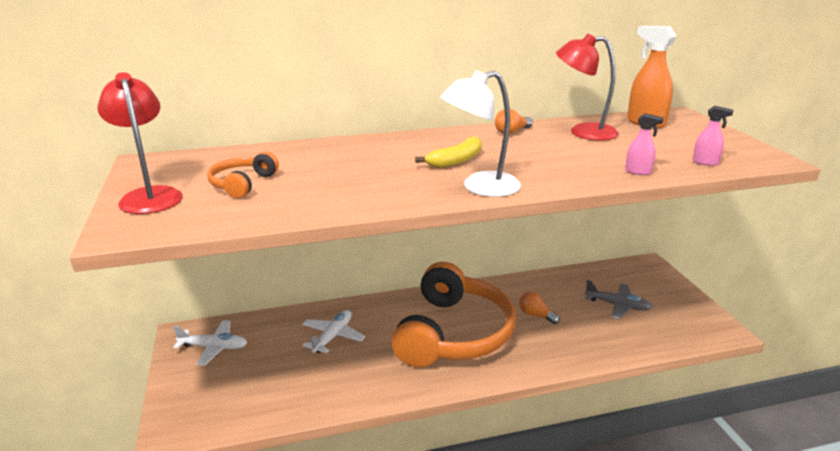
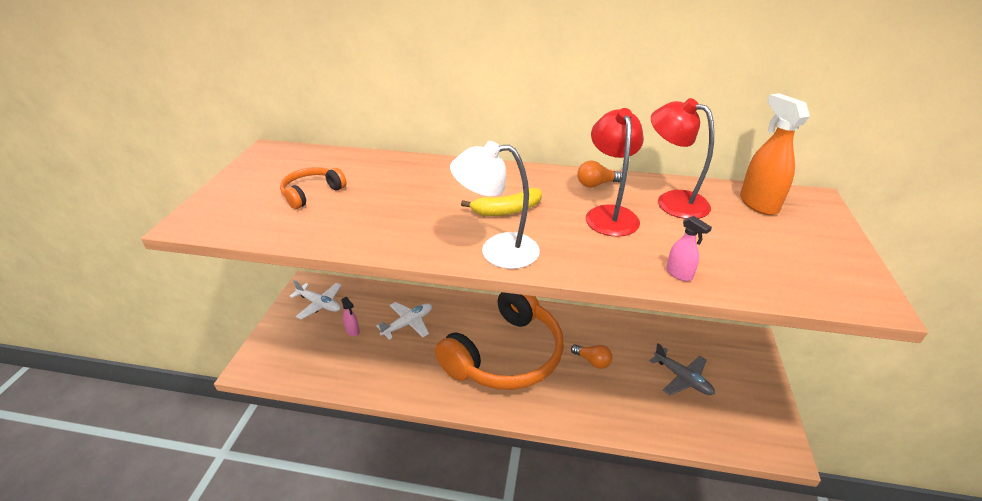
camera: 25 degrees right, 10 degrees up
(149, 196) = (239, 189): red lamp -> red lamp (609, 214)
(536, 315) = (592, 361): orange light bulb -> orange light bulb turned 150 degrees clockwise
(705, 162) = (774, 281): pink spray bottle -> pink spray bottle (352, 331)

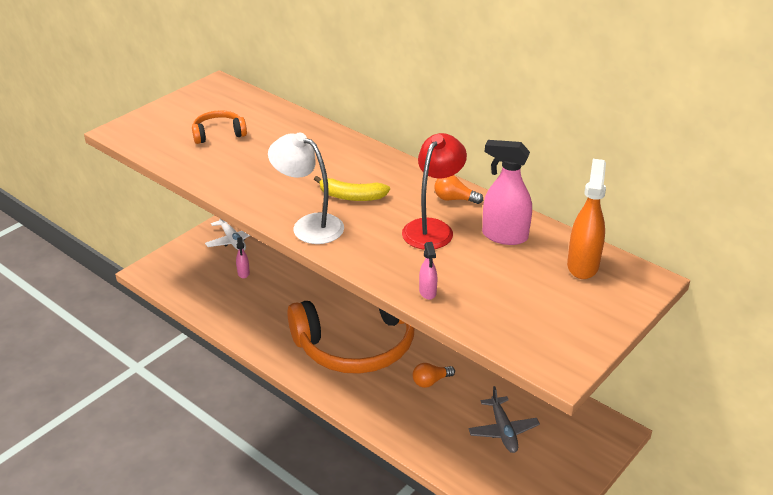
camera: 30 degrees right, 0 degrees up
(408, 324) = (293, 285): white plane -> none
(592, 361) = (431, 381): orange light bulb -> orange light bulb turned 90 degrees clockwise
(672, 201) = (504, 236): red lamp -> pink spray bottle

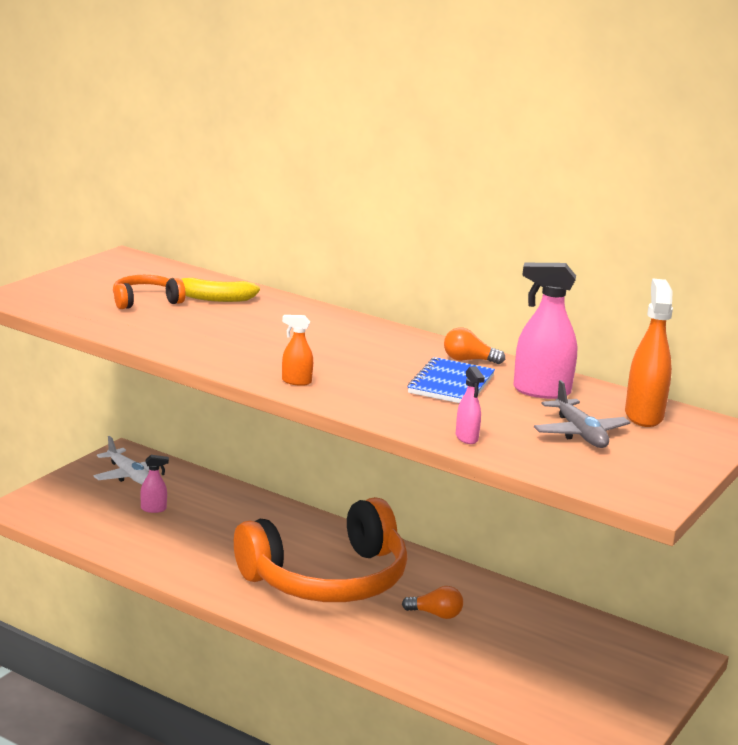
camera: 10 degrees left, 15 degrees down
(243, 273) = (153, 509): pink spray bottle -> pink spray bottle turned 75 degrees counterclockwise
(309, 225) = (296, 381): white lamp -> orange spray bottle
(351, 196) = (340, 357): yellow banana -> yellow banana (215, 298)
(431, 381) = (436, 614): orange light bulb -> orange light bulb turned 135 degrees counterclockwise
(432, 228) = (451, 384): red lamp -> blue notebook
(503, 430) = (542, 661): grey plane -> grey plane (580, 433)

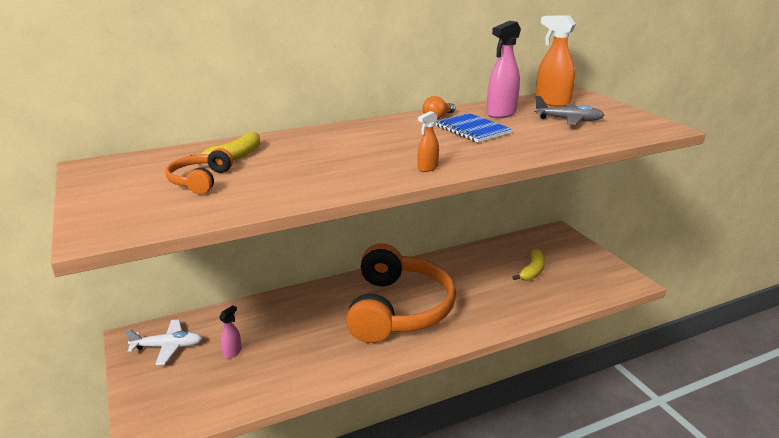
camera: 55 degrees left, 5 degrees up
(436, 614) = (469, 285): orange light bulb -> none
(466, 438) = (560, 145): pink spray bottle -> none
(533, 656) = (532, 271): none -> yellow banana

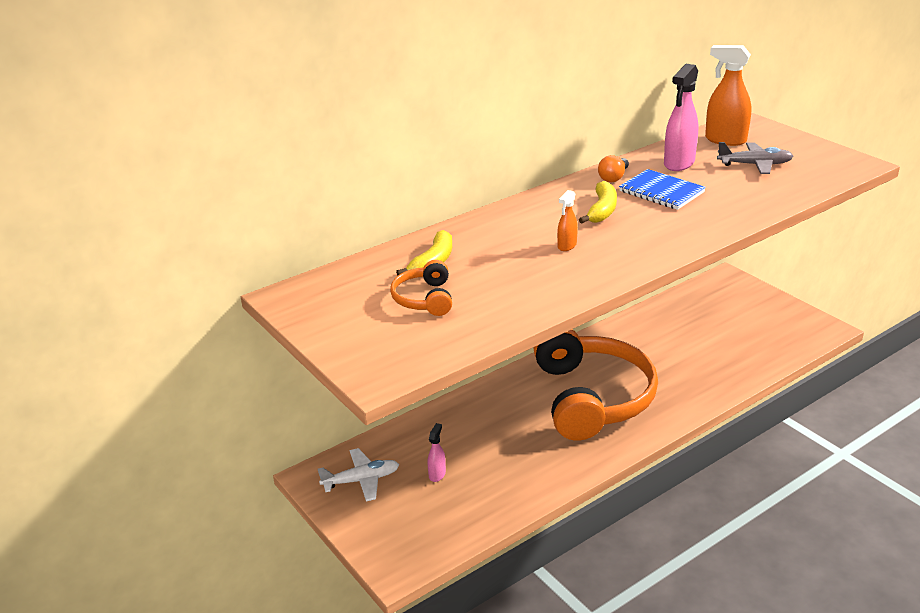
camera: 10 degrees left, 5 degrees up
(427, 168) = (646, 251): orange spray bottle -> orange spray bottle (567, 246)
(532, 271) = (717, 331): yellow banana -> yellow banana (602, 210)

